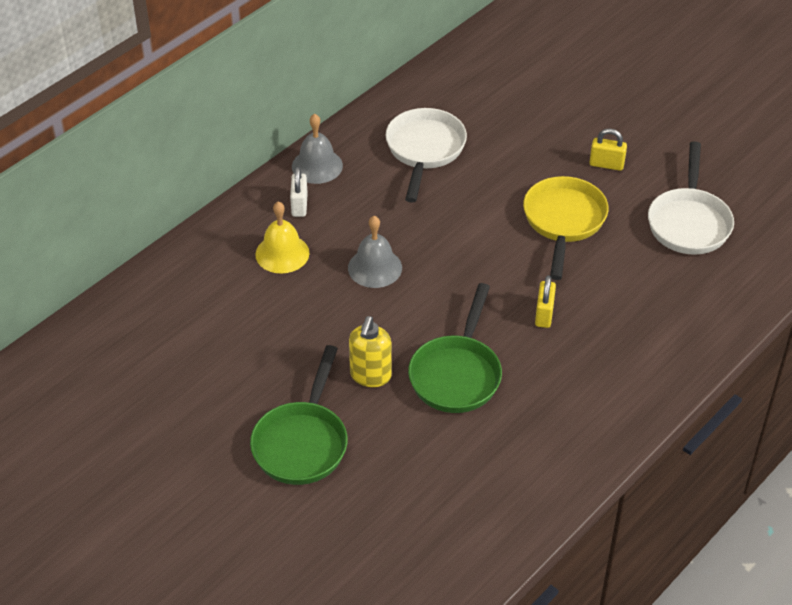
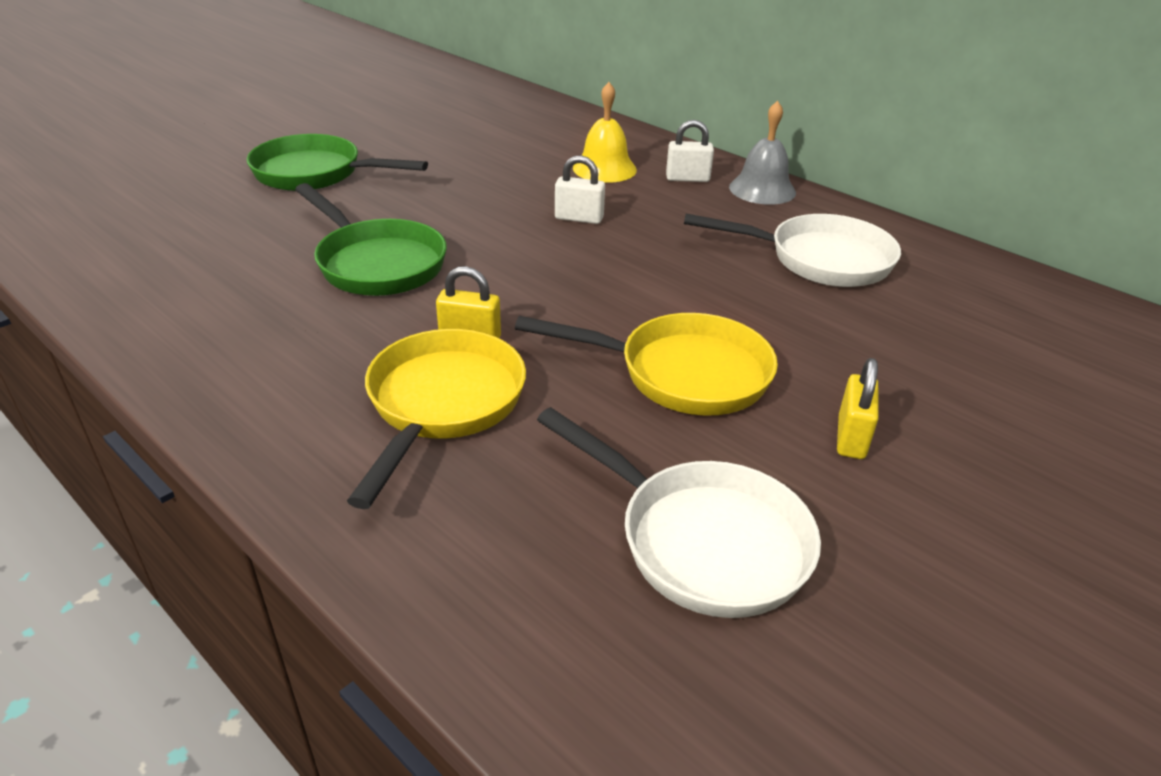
camera: 90 degrees right, 10 degrees down
(370, 376) = (396, 210): yellow soap dispenser -> none
(375, 267) = (579, 218): grey bell -> white padlock
(457, 374) = (377, 263): green pan -> green pan turned 150 degrees counterclockwise
(611, 320) = (442, 405): none -> yellow pan
(689, 222) = (701, 540): white pan -> white pan turned 150 degrees counterclockwise

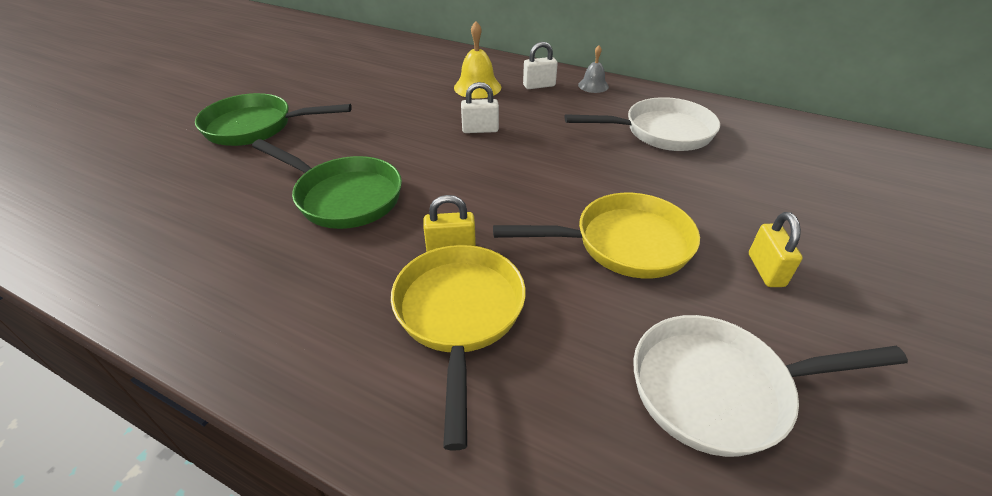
camera: 15 degrees left, 5 degrees up
(701, 540) = (720, 389): white pan -> white pan turned 150 degrees clockwise
(762, 189) = (593, 86): grey bell -> grey bell, size x0.64

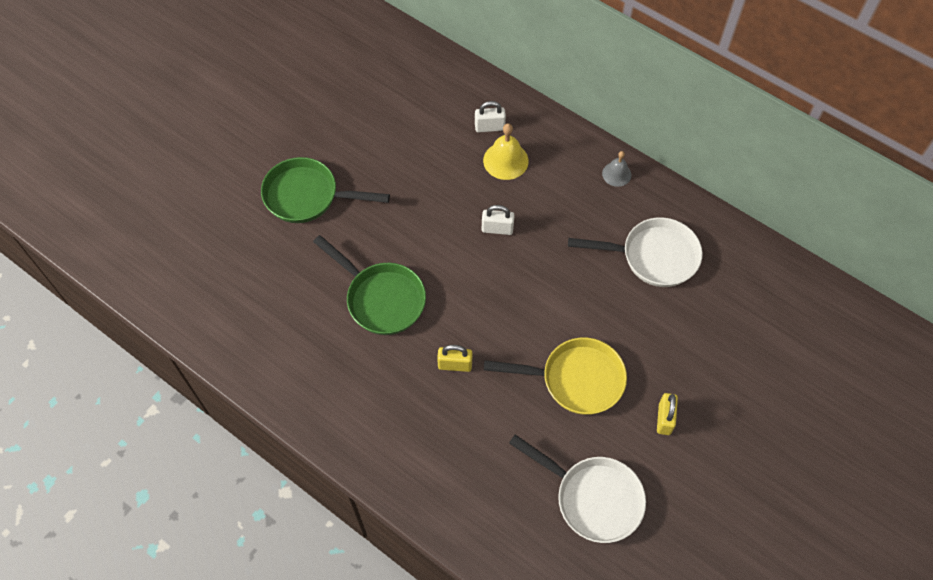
camera: 10 degrees right, 20 degrees up
(459, 316) = (453, 422): yellow pan -> none
(539, 85) = (564, 166): white padlock -> white padlock (489, 127)
(720, 389) = (592, 498): white pan -> white pan turned 150 degrees counterclockwise

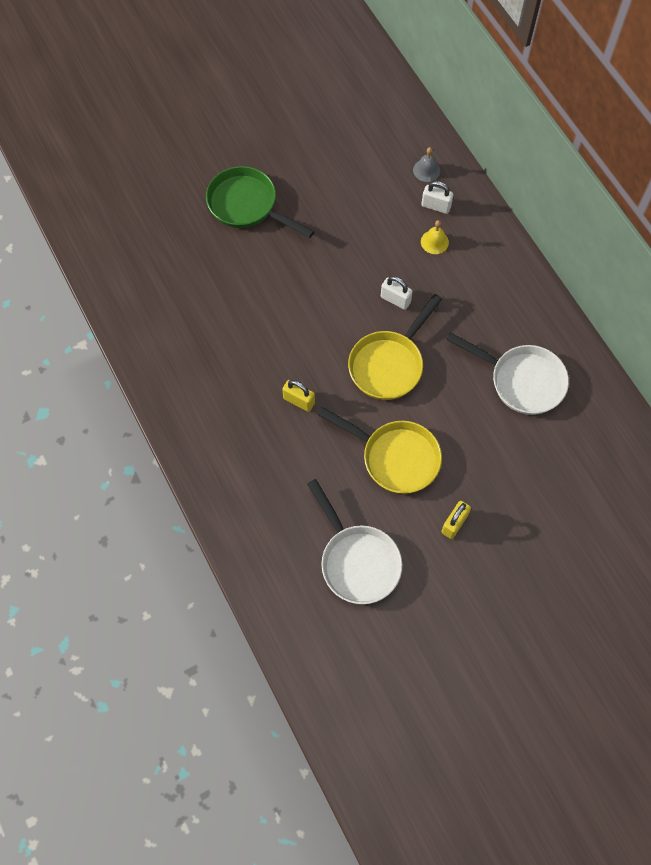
camera: 25 degrees right, 5 degrees up
(381, 298) = (265, 319): green pan -> none
(505, 160) = (434, 242): yellow bell -> yellow bell, size x0.64
(523, 292) = (389, 364): none -> yellow pan
(616, 174) = (528, 293): grey bell -> grey bell (426, 170)

